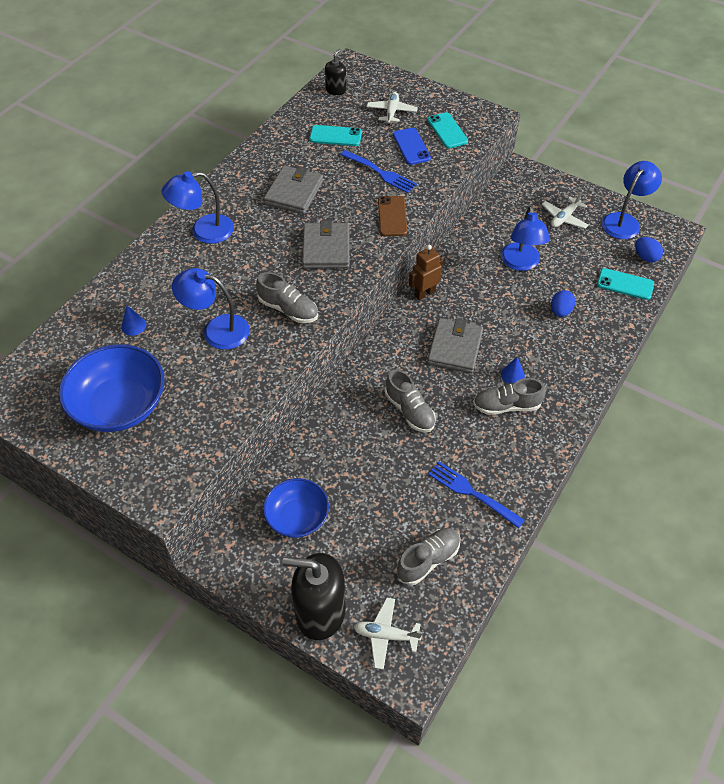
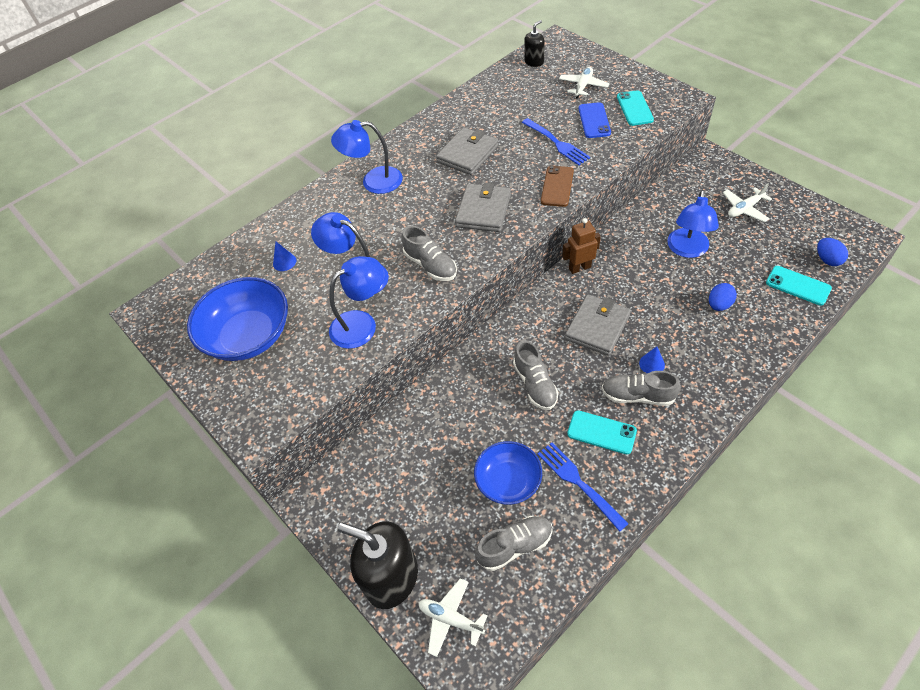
camera: 20 degrees right, 0 degrees up
(297, 517) = (395, 474): blue bowl -> blue bowl (508, 481)
(335, 136) = (522, 104): turquoise phone -> turquoise phone (601, 432)
(624, 221) = (811, 219): blue lamp -> blue lamp (361, 323)

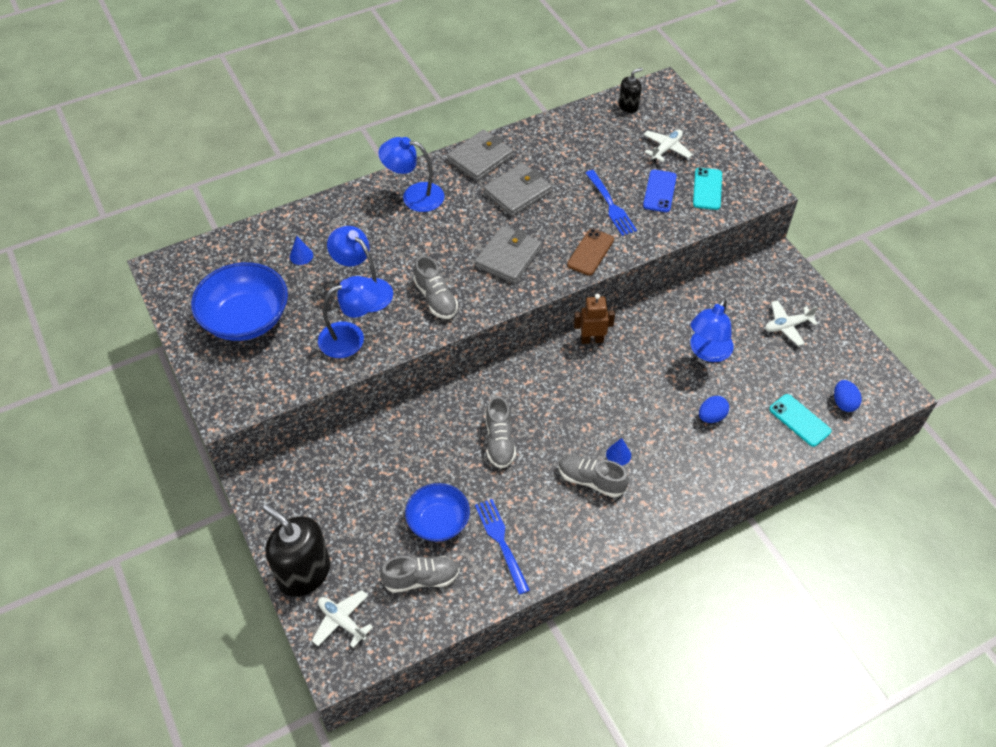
camera: 10 degrees right, 0 degrees up
(597, 327) = (583, 404): grey wallet -> grey wallet (480, 158)
(601, 432) = (542, 504): turquoise phone -> none

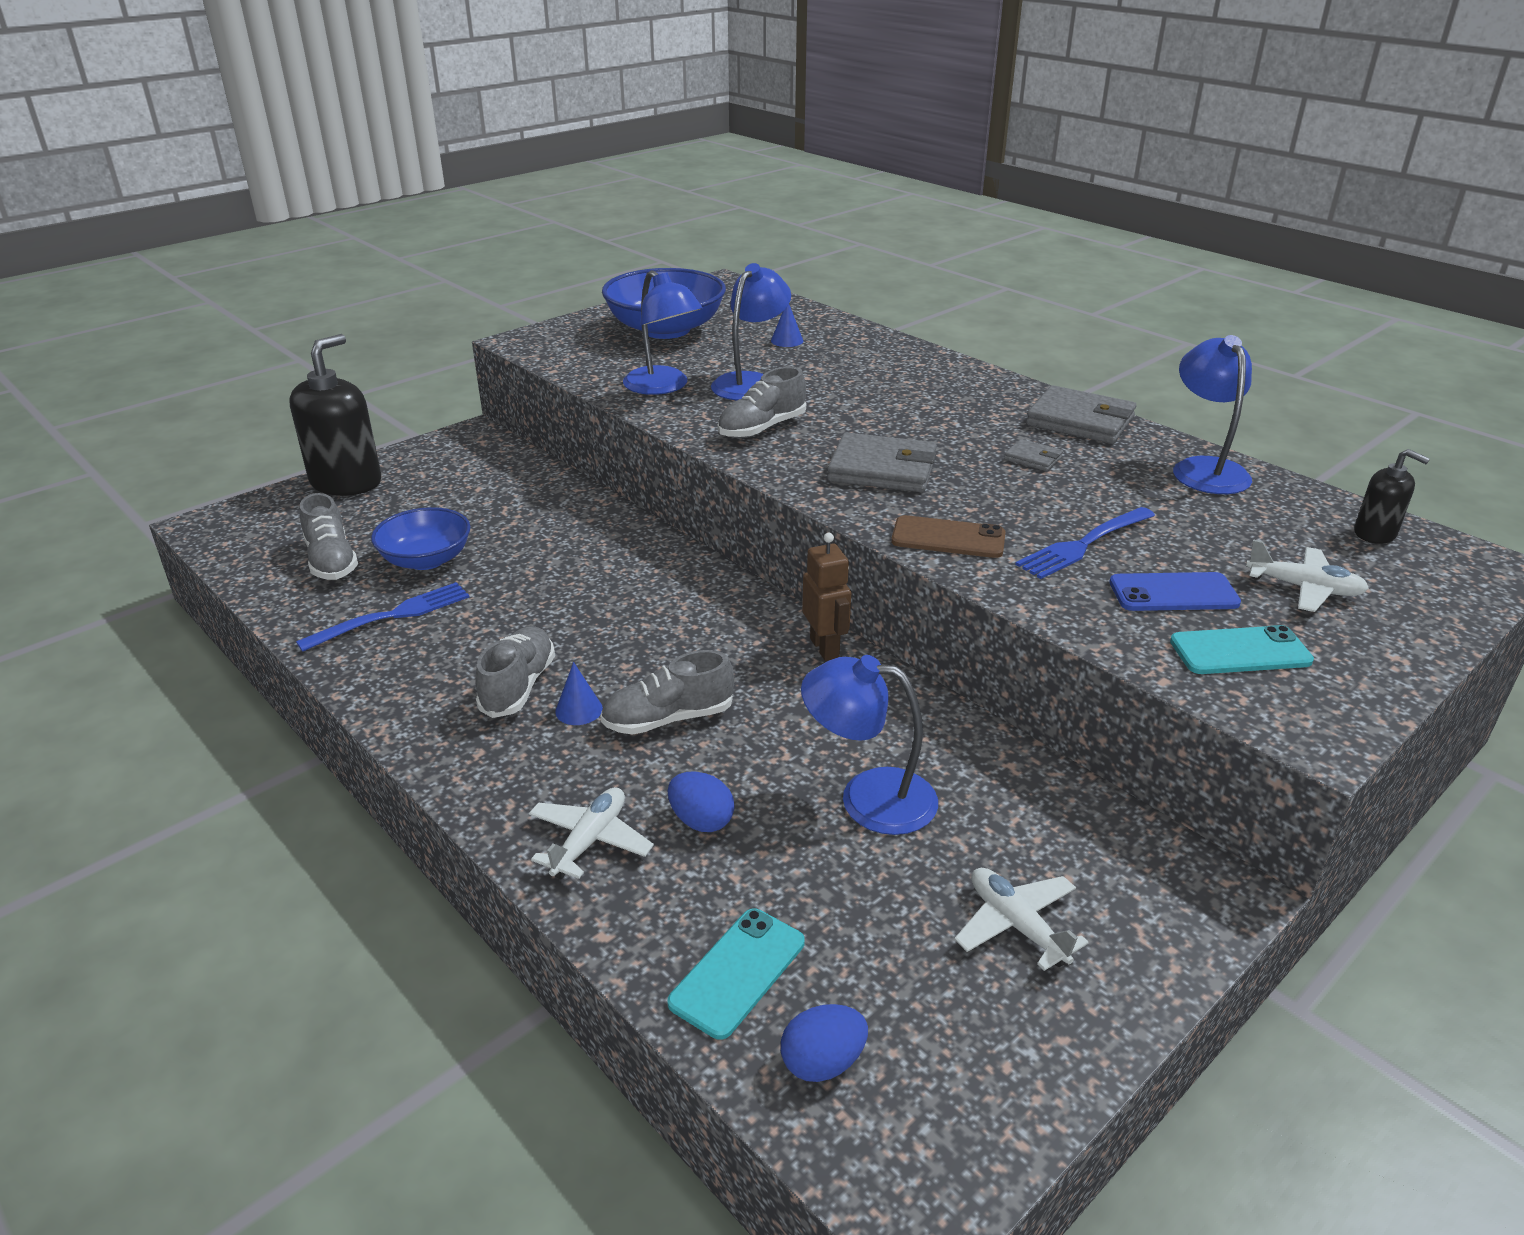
camera: 75 degrees right, 20 degrees down
(342, 621) = (272, 517): white plane -> white plane (590, 841)
(414, 196) = (953, 388): blue lamp -> blue lamp (1204, 469)
(499, 441) = (578, 588): grey shoe -> grey shoe (668, 719)
(517, 192) = (1033, 458): grey wallet -> grey wallet, size x0.49

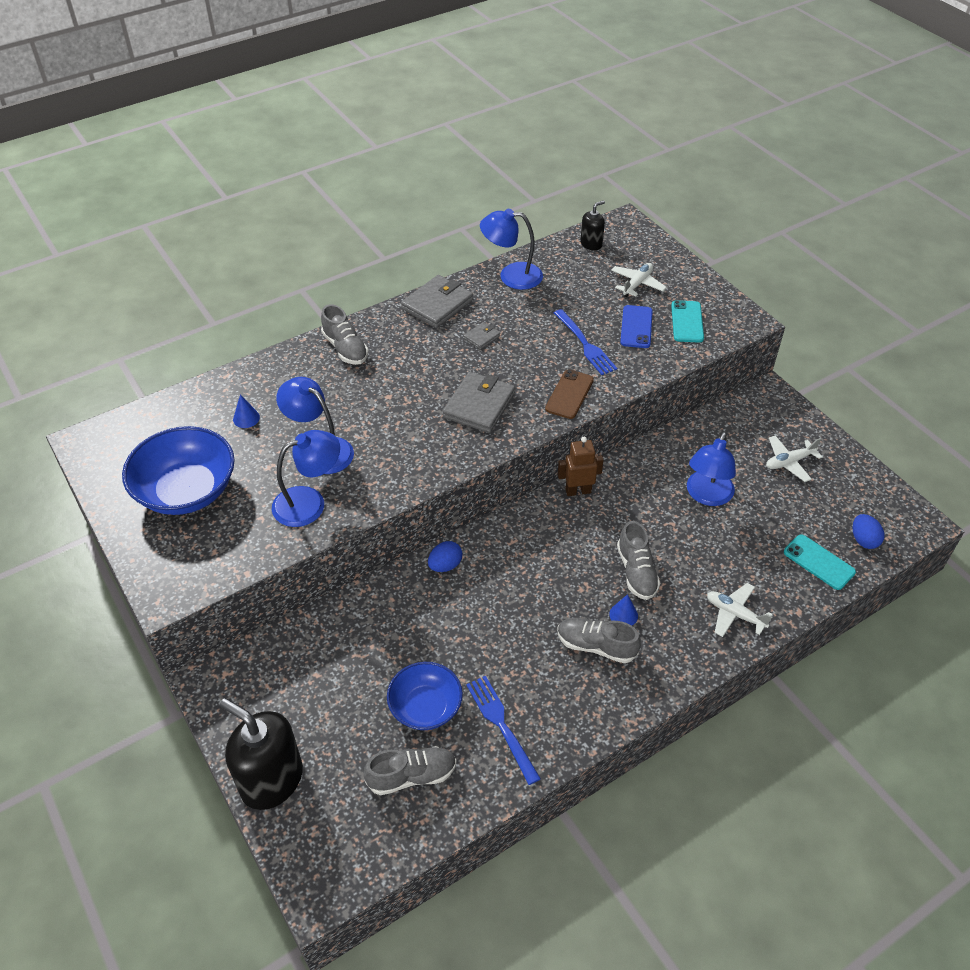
camera: 80 degrees left, 15 degrees up
(701, 821) = (721, 565): blue egg -> blue egg (445, 565)
(762, 428) = (402, 454): grey shoe -> grey shoe (345, 348)

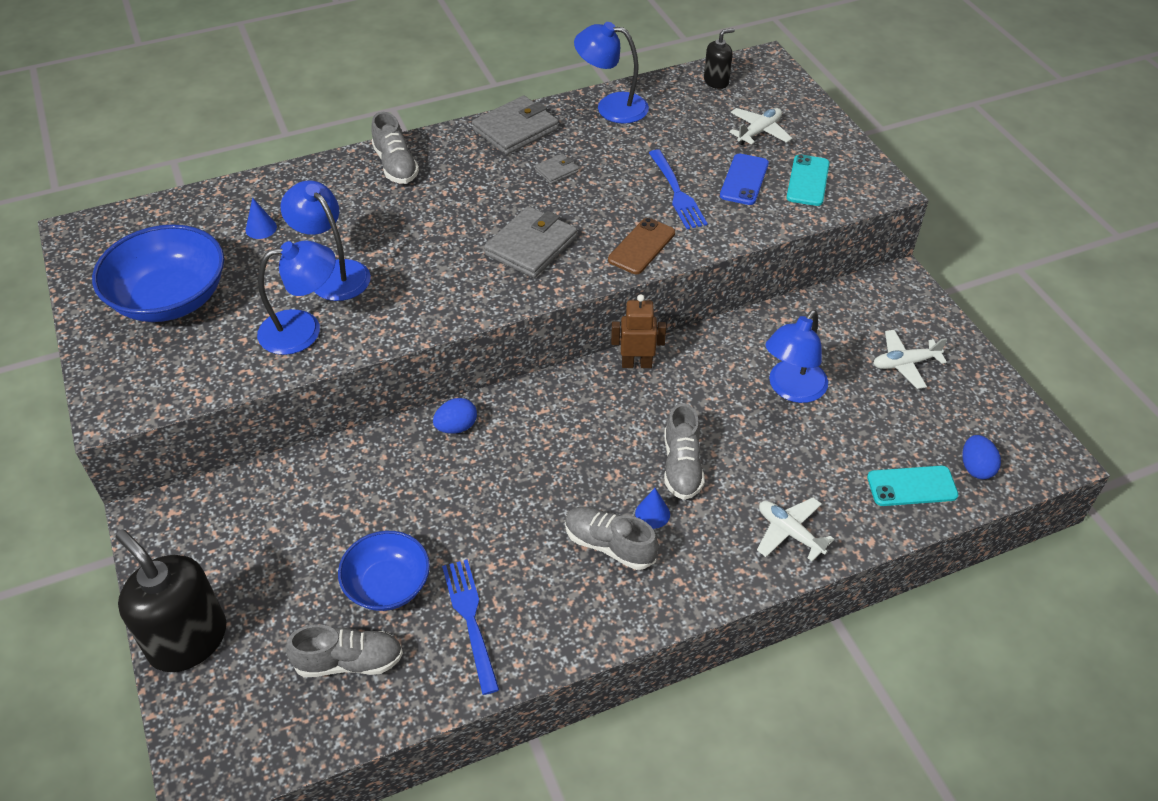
camera: 10 degrees right, 0 degrees up
(819, 562) = (912, 486): turquoise phone -> turquoise phone turned 60 degrees counterclockwise

